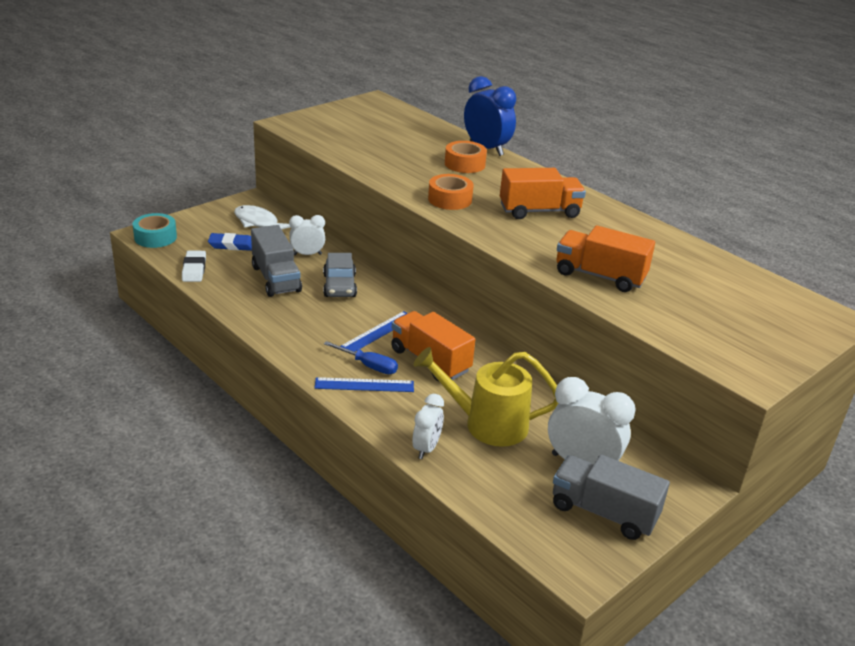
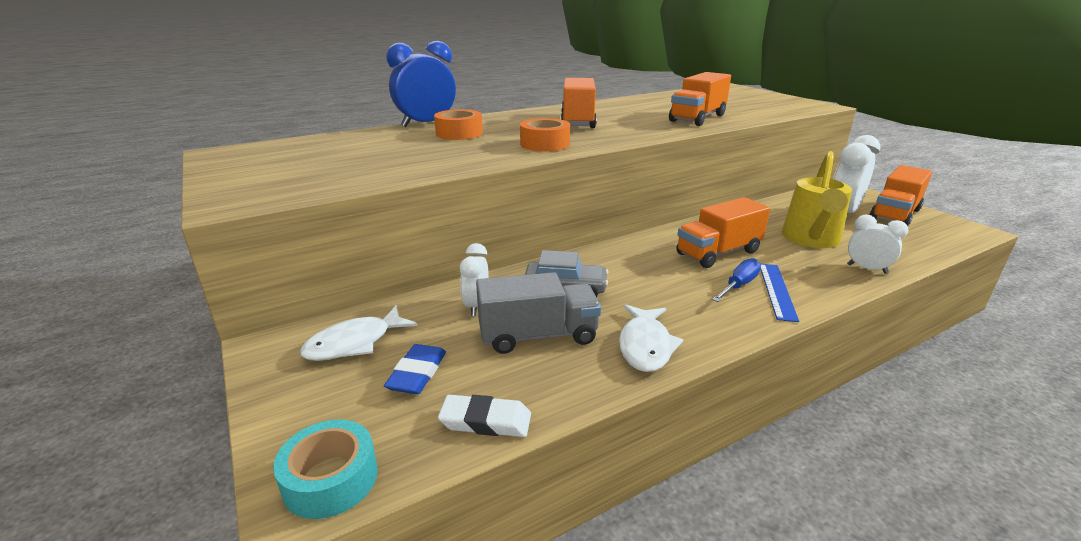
camera: 75 degrees left, 5 degrees down
(270, 318) = (645, 346): none -> white fish
(378, 332) = (669, 274): blue ruler -> none
(603, 512) = (894, 214): grey truck -> orange truck

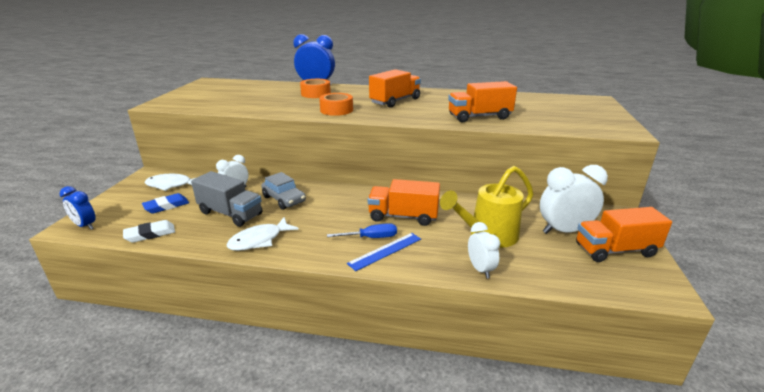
camera: 40 degrees right, 0 degrees up
(331, 479) = (85, 226): turquoise tape -> blue clock
(485, 421) = (150, 234): white eraser -> white eraser turned 75 degrees counterclockwise

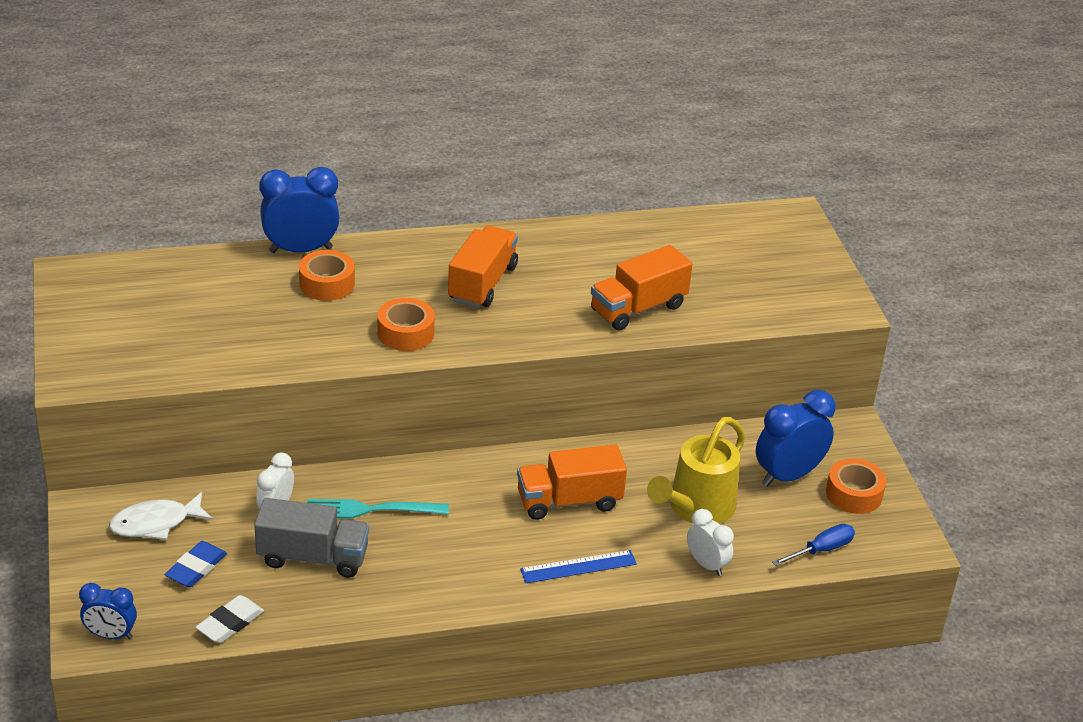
camera: 25 degrees left, 10 degrees up
(259, 240) = (398, 592): white fish -> none
(284, 199) = (371, 510): grey car -> turquoise fork
(371, 238) = (547, 550): blue screwdriver -> blue screwdriver (821, 550)
(385, 251) = (578, 566): blue ruler -> blue ruler turned 45 degrees clockwise
(564, 231) = (788, 476): white clock -> blue clock
(615, 250) = (854, 494): orange truck -> orange tape

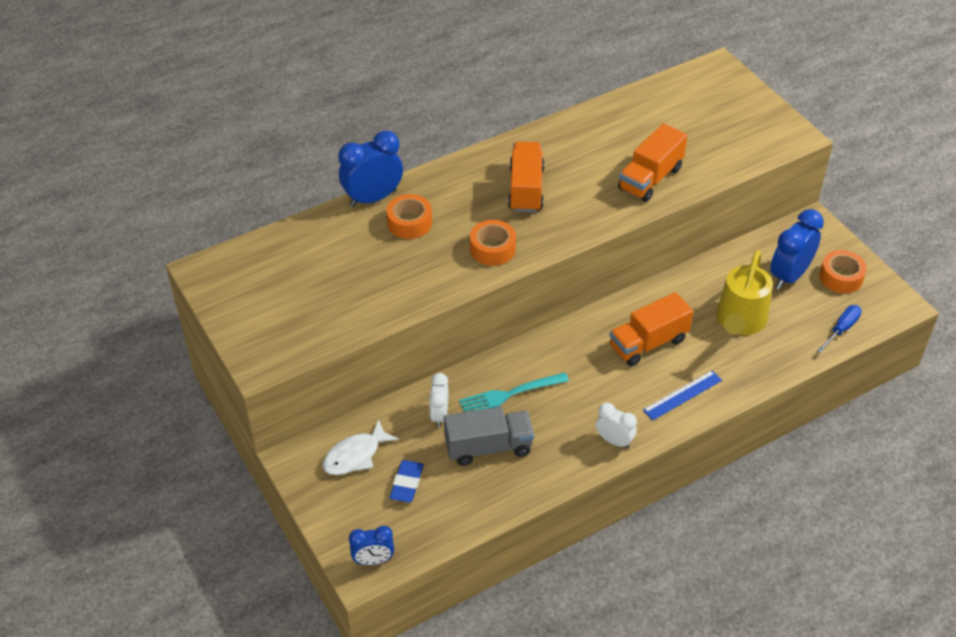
camera: 15 degrees left, 10 degrees up
(230, 623) = (457, 521): white eraser -> none
(706, 565) = (770, 365): white clock -> white clock (614, 441)

